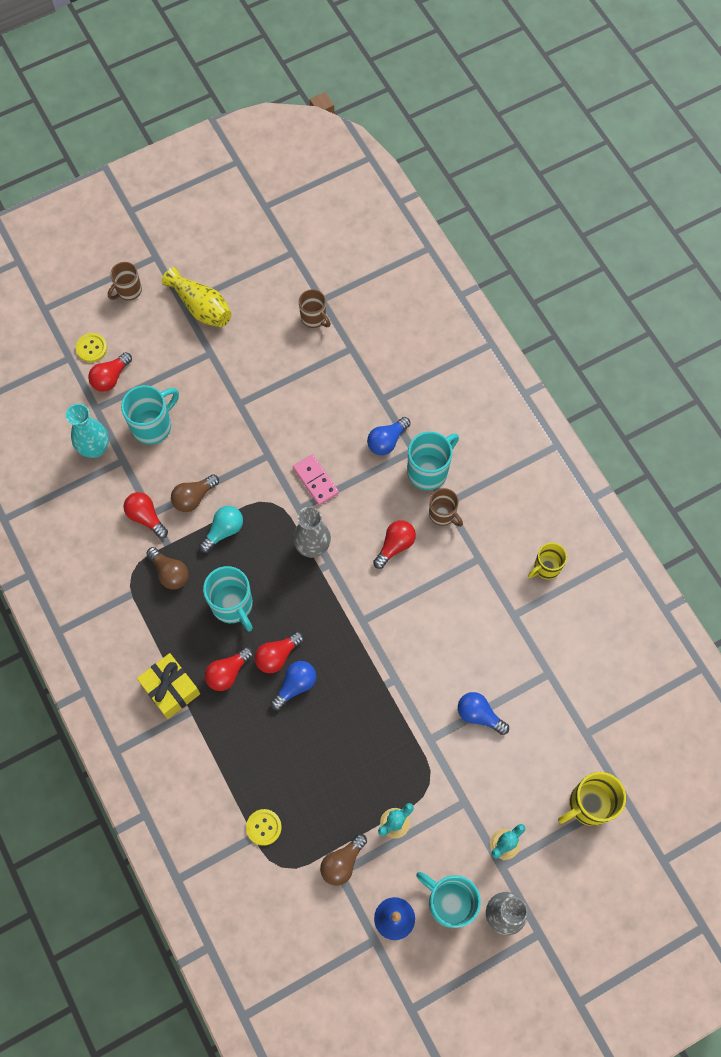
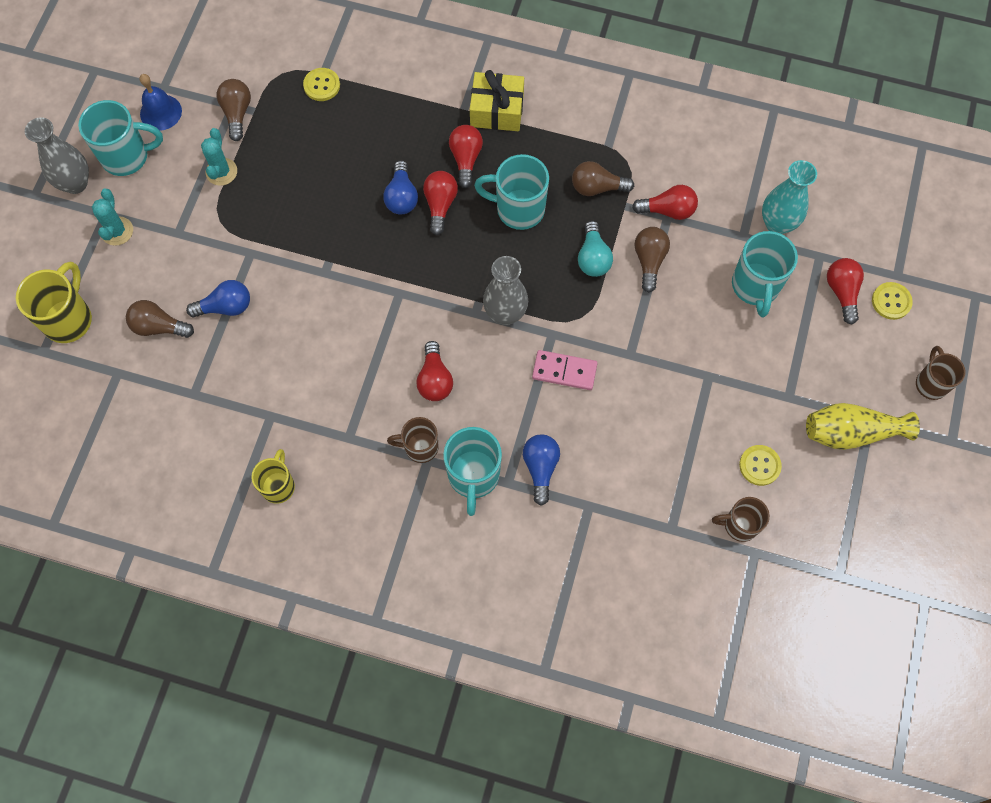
camera: 135 degrees right, 0 degrees up
(268, 335) = (759, 465): none -> yellow button
(534, 742) = (159, 327): none -> brown light bulb

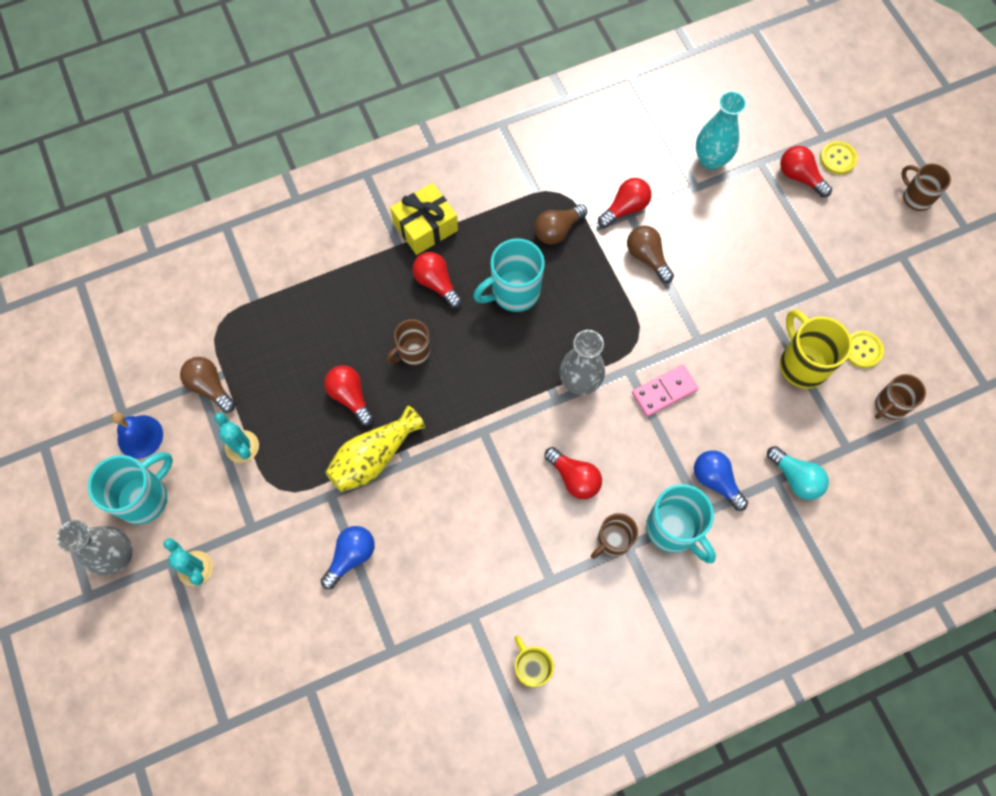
camera: 40 degrees left, 0 degrees up
(68, 319) = (222, 679): yellow mug -> yellow mug (802, 364)
(159, 327) = (309, 620): brown light bulb -> none
(322, 85) = (262, 310): yellow button -> none
(401, 197) = (413, 352): blue light bulb -> brown mug
(440, 205) = (450, 335): red light bulb -> red light bulb (350, 397)
(593, 258) = (604, 287): turquoise light bulb -> turquoise light bulb (795, 478)
(755, 286) = (738, 218): turquoise mug -> none
(851, 432) = (898, 275): yellow vase -> yellow vase (374, 457)

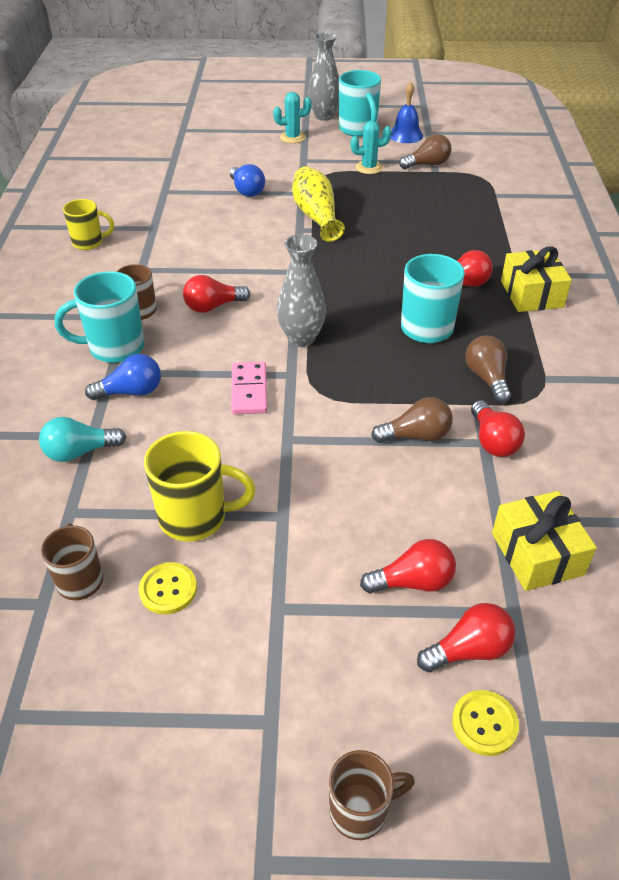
camera: 115 degrees right, 25 degrees down
(350, 397) = (377, 217): red light bulb -> red light bulb (413, 582)
(413, 352) = (398, 255): brown mug -> none
(711, 160) = (537, 554): turquoise vase -> yellow gift

